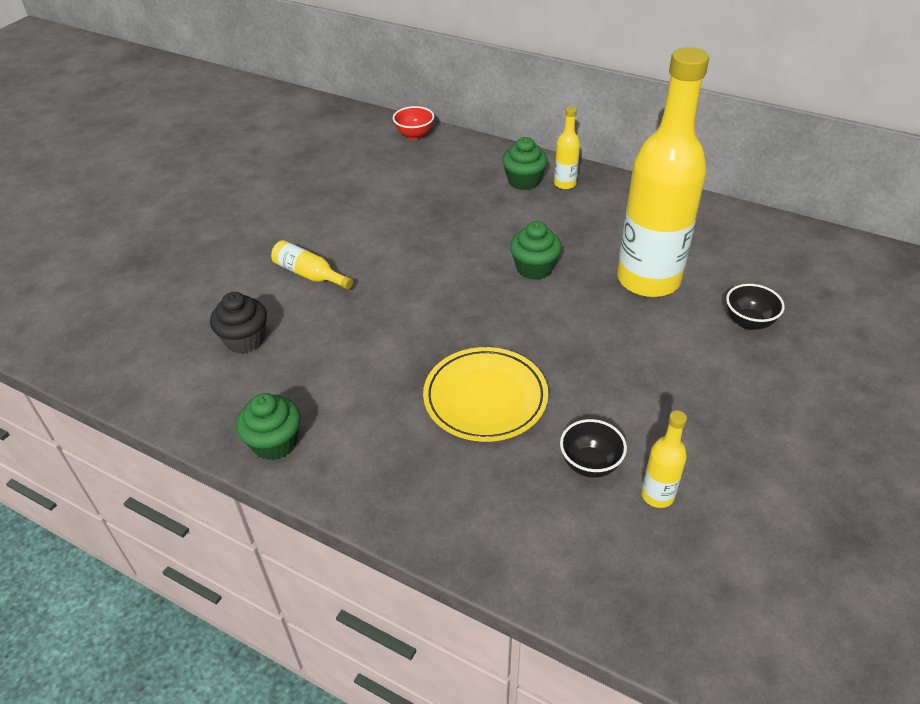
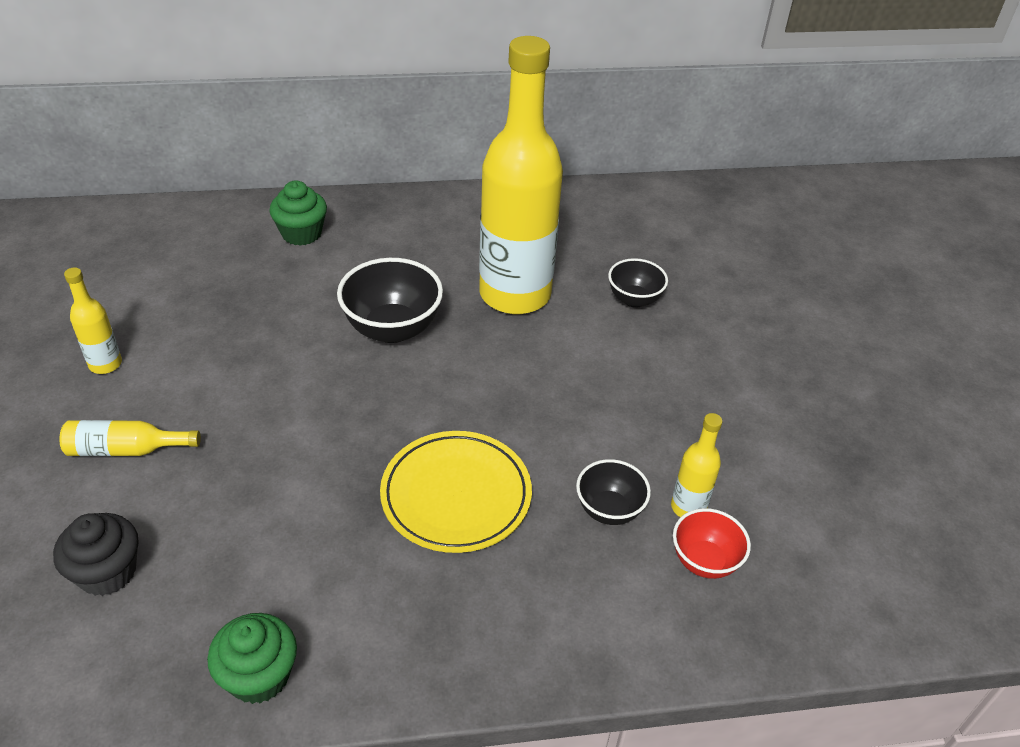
camera: 40 degrees left, 0 degrees up
(414, 135) = (119, 221): red bowl -> red bowl (704, 561)
(534, 268) = (392, 329): green cupcake -> black bowl
(565, 184) = (349, 221): yellow bottle -> yellow bottle (105, 364)

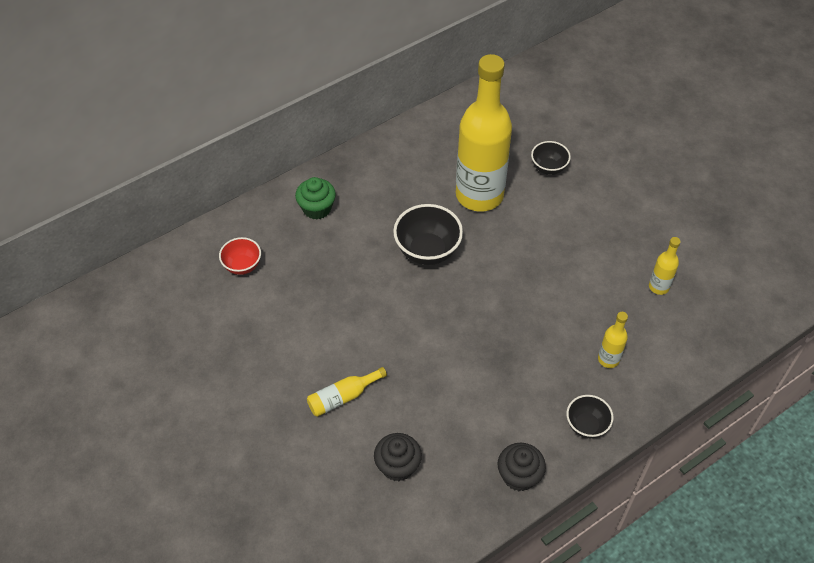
camera: 25 degrees left, 10 degrees up
(105, 364) = (280, 352): yellow bottle -> yellow bottle (608, 359)
(259, 676) = (519, 476): green cupcake -> black cupcake
(456, 495) = (540, 336): yellow plate -> none
(609, 510) = (622, 307): black bowl -> black bowl (586, 425)
(704, 561) = (684, 312): red bowl -> red bowl (242, 266)

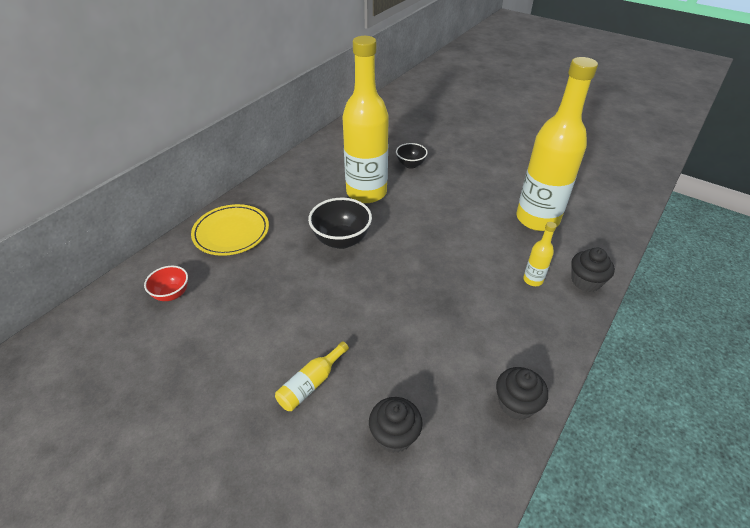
camera: 20 degrees left, 10 degrees down
(317, 208) = (231, 232): green cupcake -> yellow plate
(586, 425) = (548, 338): black bowl -> none
(658, 287) = (537, 219): yellow bottle -> yellow bottle, size x2.46
(665, 378) = (585, 281): none -> black cupcake

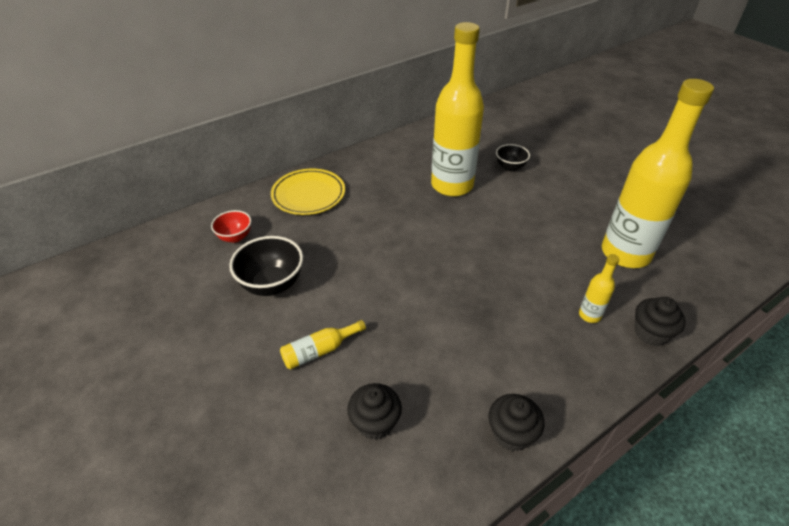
camera: 20 degrees right, 0 degrees up
(341, 240) = (406, 226): black bowl -> black bowl (272, 284)

